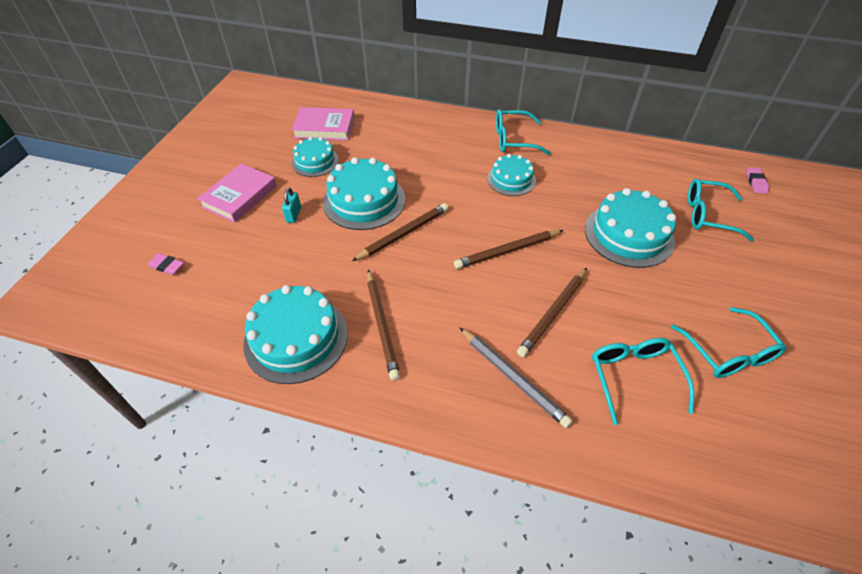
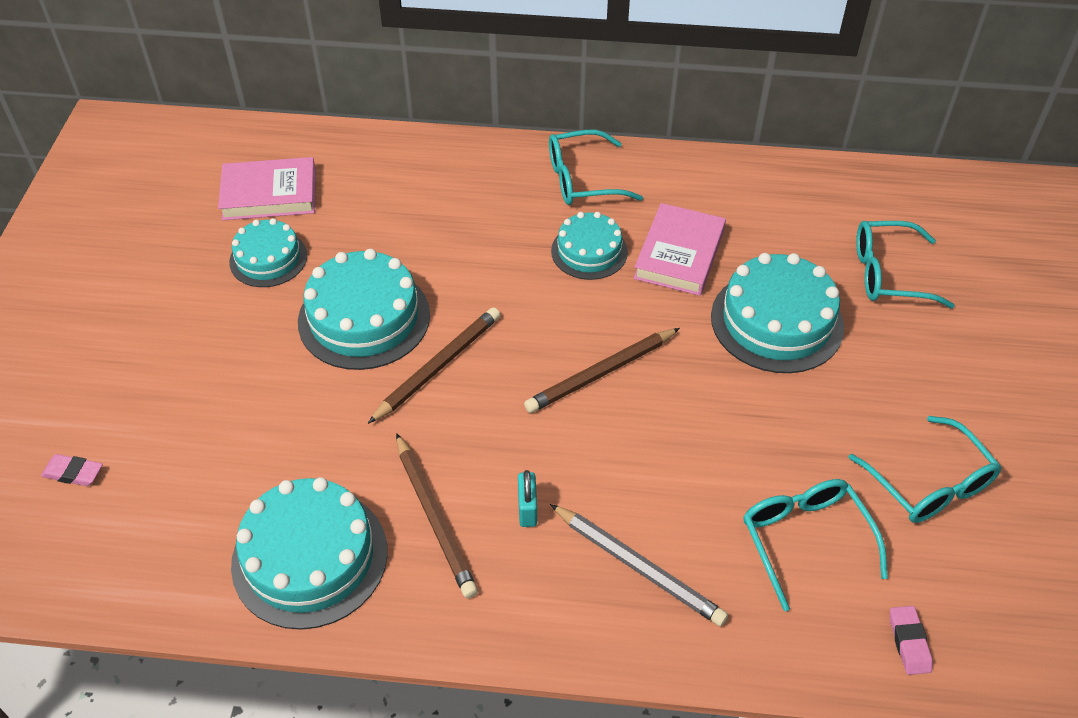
camera: 10 degrees left, 0 degrees up
(239, 196) = (158, 337): pink book -> pink book (679, 254)
(293, 215) = (256, 358): turquoise padlock -> turquoise padlock (527, 509)
(553, 313) = (681, 462): brown pencil -> none
(755, 182) = (953, 210): pink eraser -> pink eraser (908, 642)

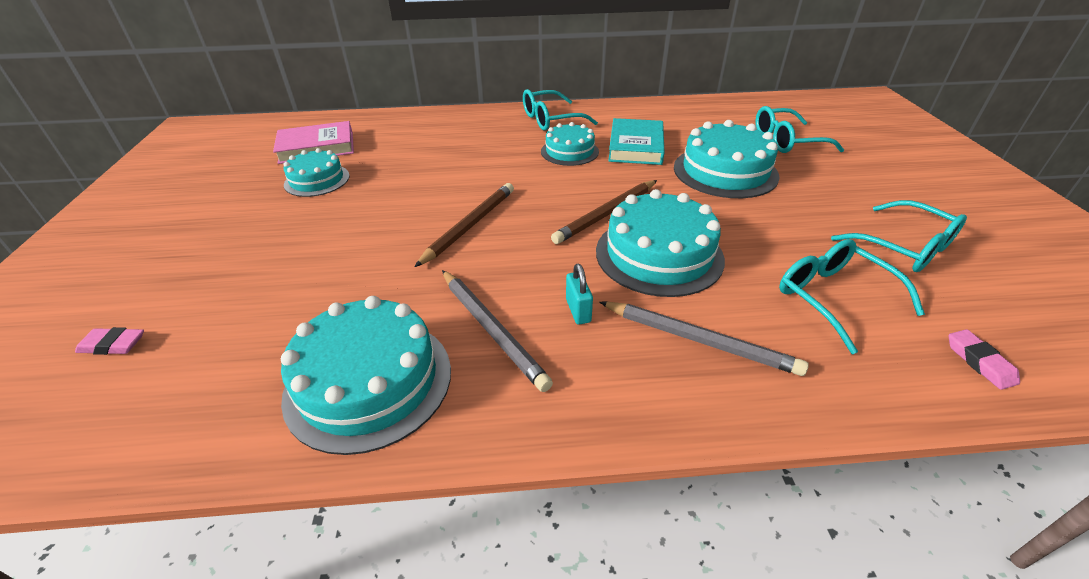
camera: 10 degrees left, 10 degrees down
(364, 318) = (401, 204): turquoise cake -> turquoise cake (659, 254)
(435, 518) = (492, 330): brown pencil -> grey pencil
(679, 254) = (635, 146): pink book -> turquoise book

